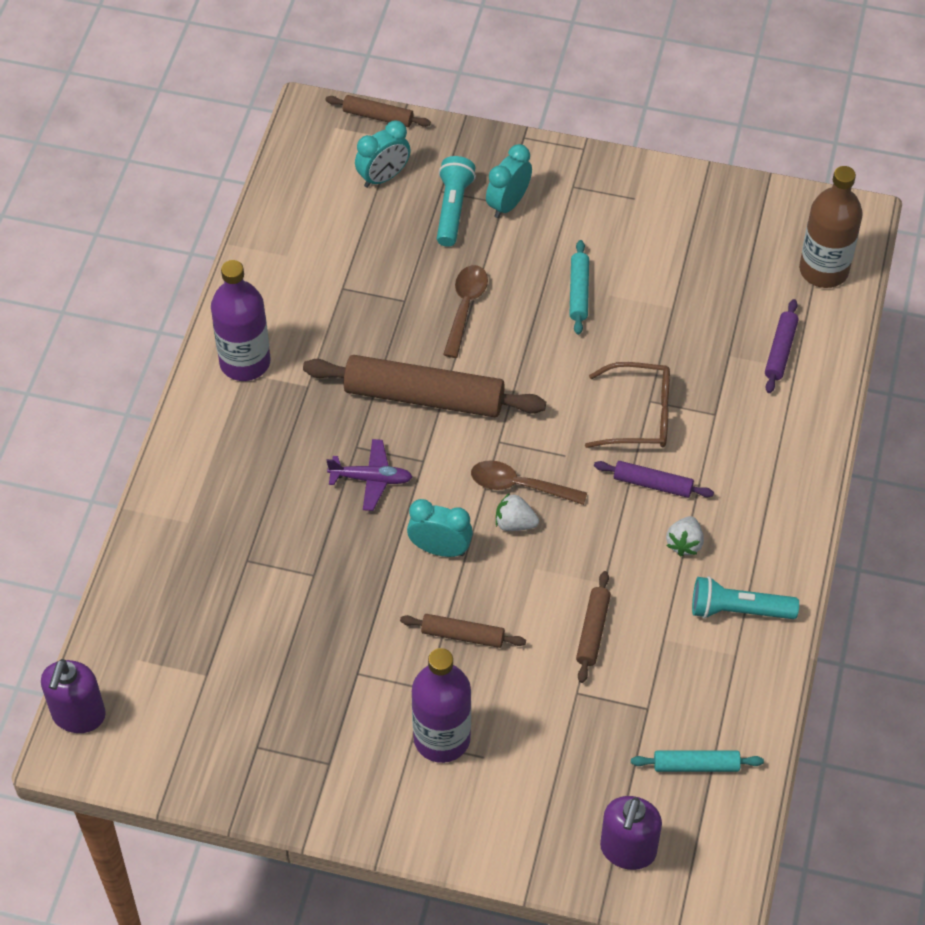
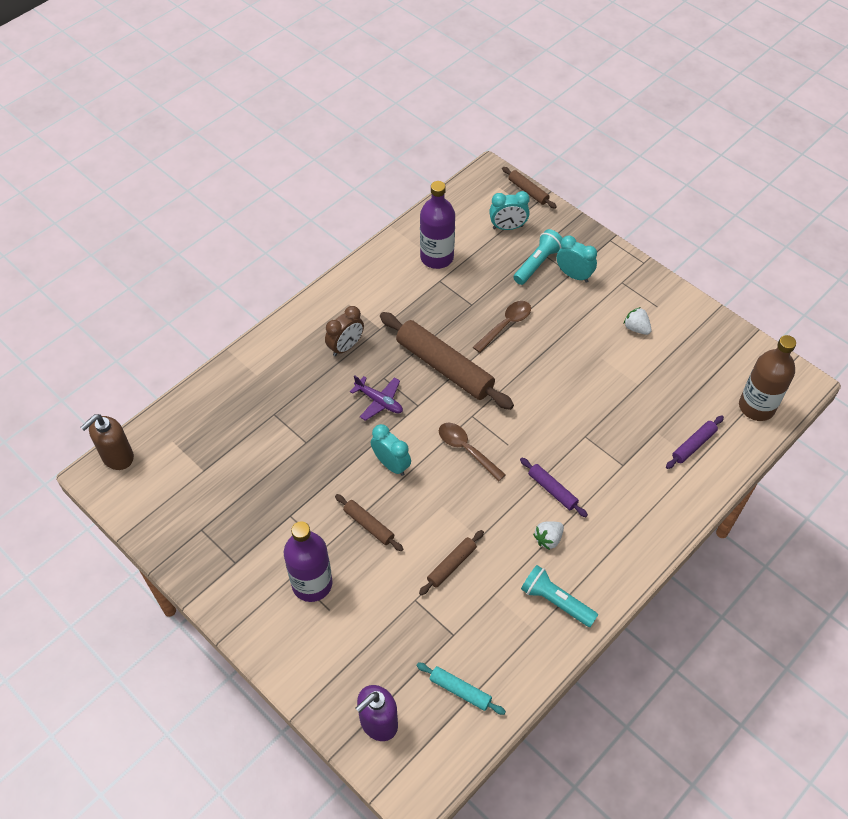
camera: 30 degrees right, 0 degrees up
(78, 715) = (117, 457): purple soap dispenser -> brown soap dispenser
(245, 362) = (353, 298): purple bottle -> purple bottle (437, 257)
(280, 430) = (346, 347): none -> brown clock
(508, 204) = (574, 275): turquoise clock -> turquoise clock turned 60 degrees clockwise
(515, 523) = (448, 471): white strawberry -> white strawberry (636, 328)
(579, 292) = (583, 347): turquoise rolling pin -> none
(638, 415) = (571, 442): brown glasses -> none

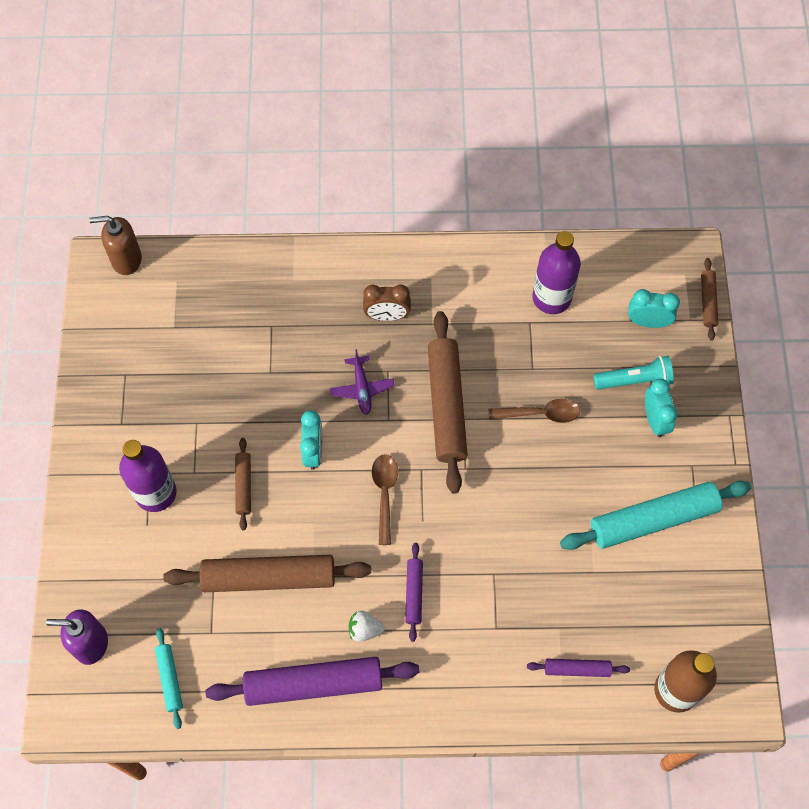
camera: 45 degrees right, 10 degrees up
(451, 565) = (269, 577): brown rolling pin -> brown rolling pin, size x2.06
(508, 227) = (648, 322): turquoise clock -> turquoise clock turned 150 degrees clockwise
(556, 601) = (314, 684): turquoise flashlight -> purple rolling pin
(636, 328) = (653, 519): white strawberry -> turquoise rolling pin

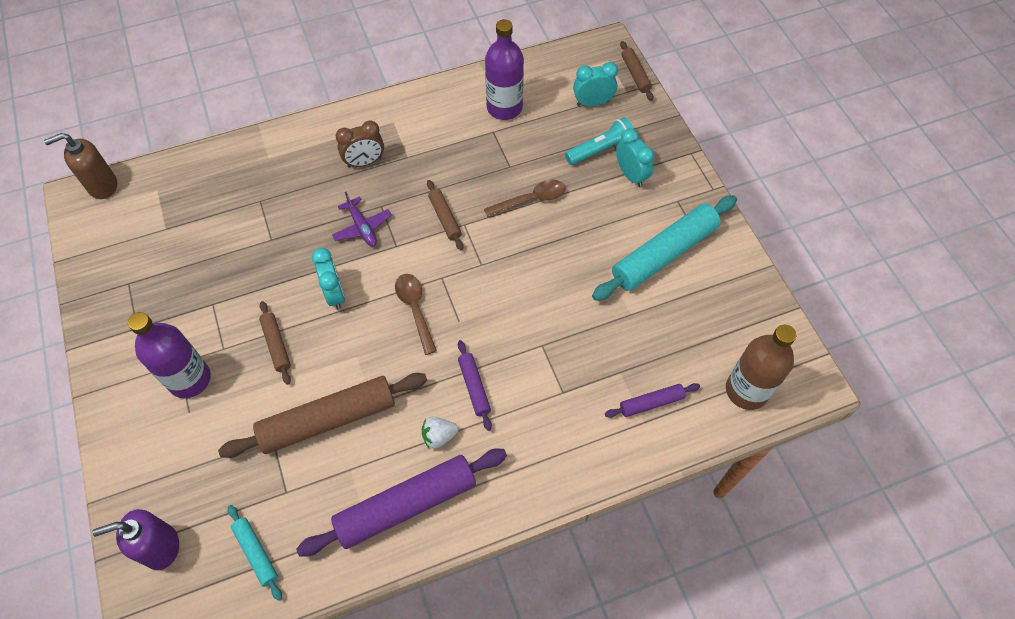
camera: 20 degrees left, 5 degrees down
(446, 405) = (445, 218): brown rolling pin -> brown rolling pin, size x0.49

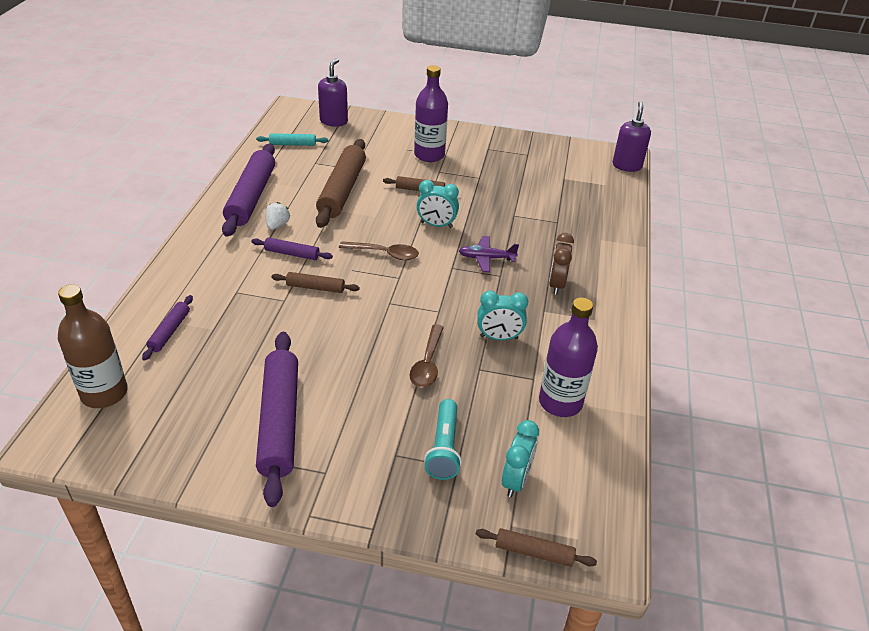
camera: 120 degrees right, 20 degrees down
(102, 186) = (627, 166): brown soap dispenser -> purple soap dispenser
(445, 218) = (455, 303): brown rolling pin -> brown rolling pin (315, 287)
(631, 175) = (390, 453): turquoise clock -> turquoise clock (499, 337)
(664, 254) = (279, 421): turquoise rolling pin -> purple rolling pin

